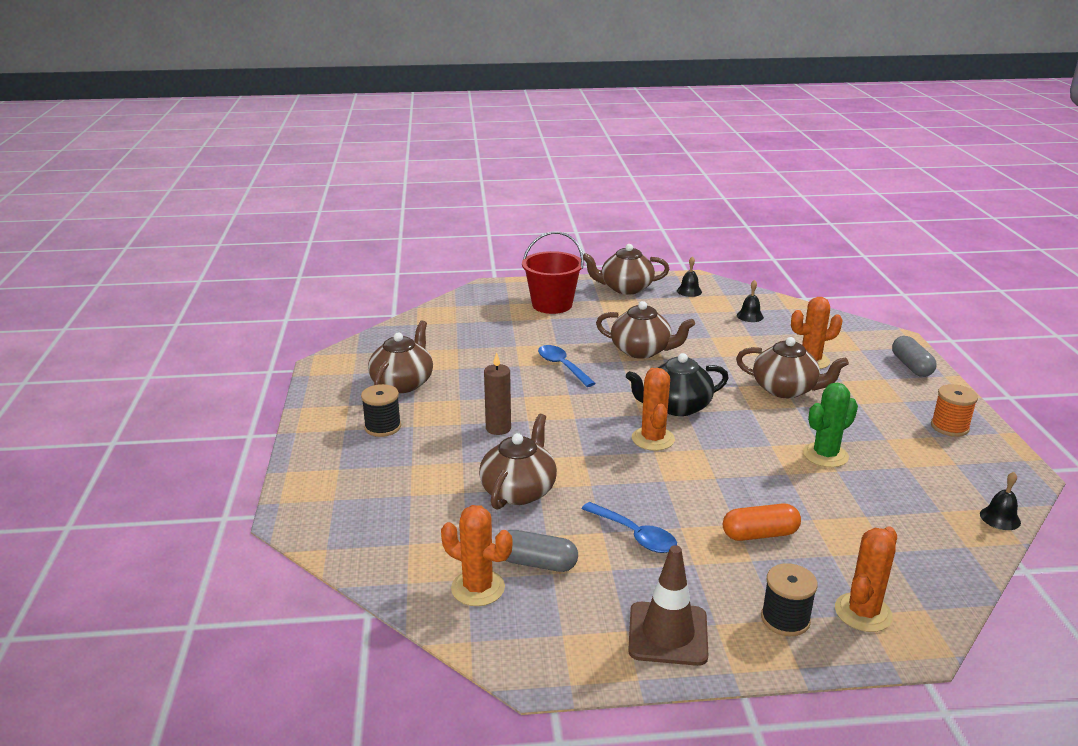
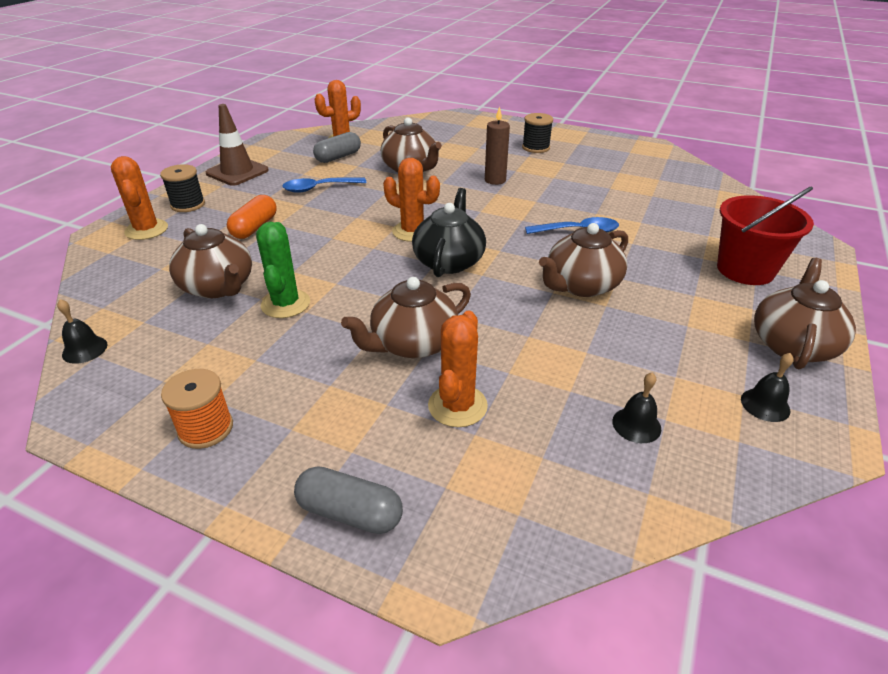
camera: 120 degrees right, 10 degrees up
(403, 383) = (598, 164): brown teapot -> brown teapot (218, 287)

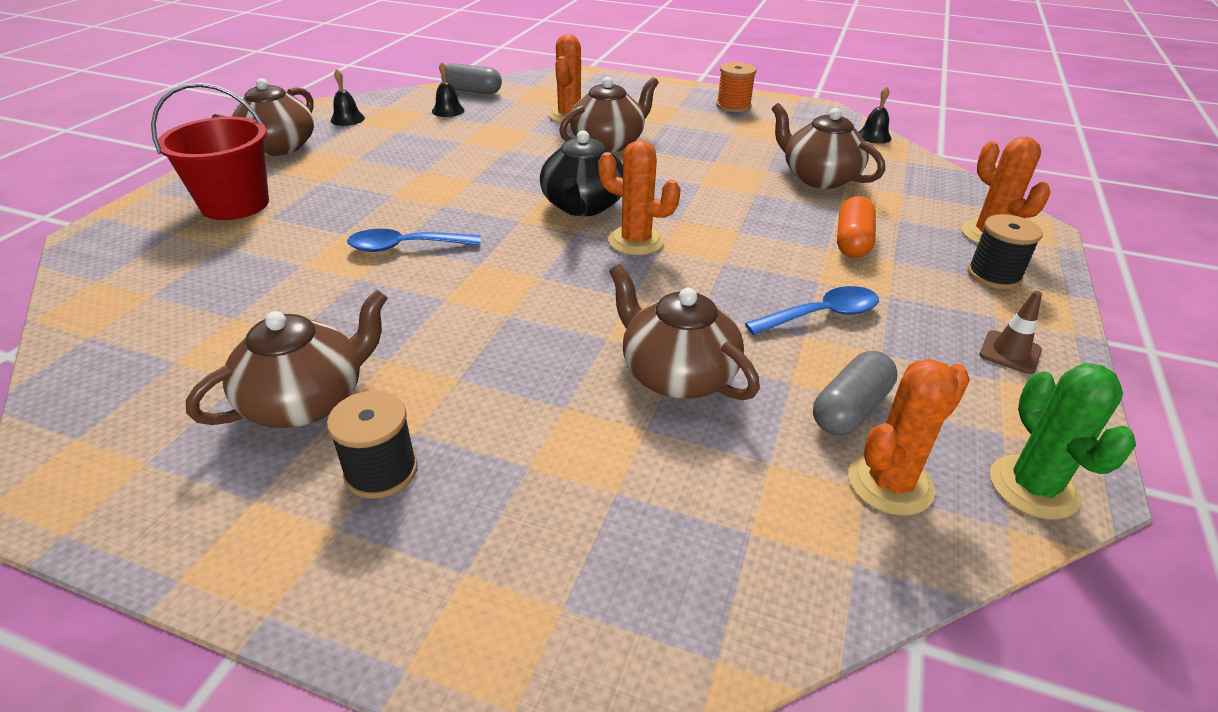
camera: 175 degrees right, 0 degrees up
(237, 172) = (1010, 352): brown traffic cone -> brown traffic cone, size x0.56
(285, 304) = (738, 166): green cactus -> green cactus (1033, 487)
(350, 512) = (626, 84): grey capsule -> grey capsule (472, 91)
(495, 180) = (506, 346): brown candle -> none
(581, 285) = (439, 186): brown teapot -> brown teapot (307, 401)

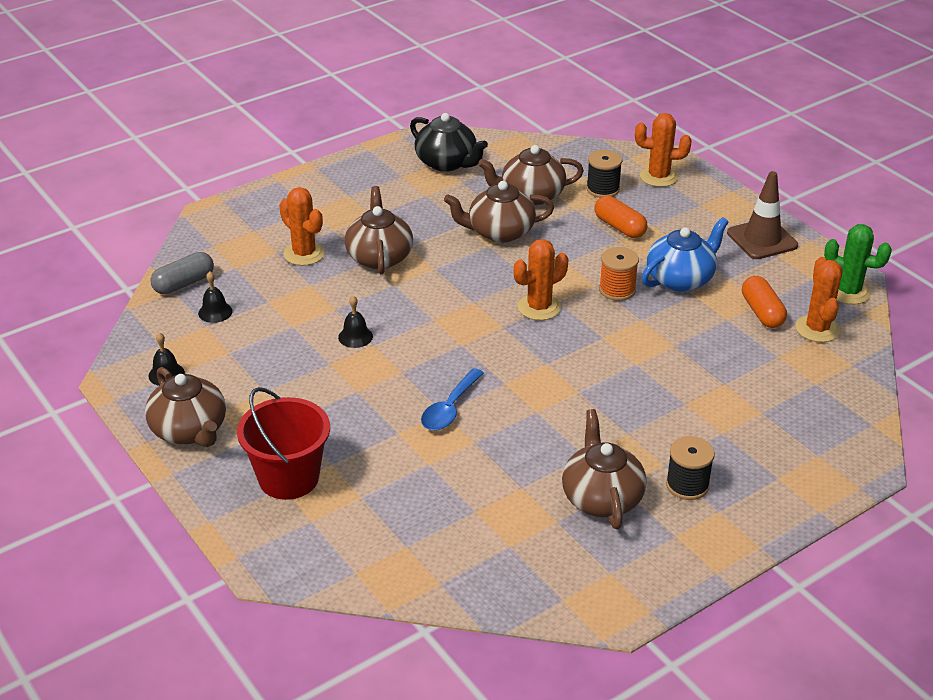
camera: 55 degrees left, 0 degrees up
(582, 206) = (469, 309): black teapot -> black teapot (447, 163)
(677, 374) = (690, 354): brown teapot -> brown teapot (499, 232)
(733, 106) = (378, 170): orange spool -> orange spool (617, 290)
(821, 315) = (681, 279): blue spoon -> blue teapot
(850, 409) = (762, 312): grey capsule -> orange capsule
(873, 136) = (497, 141): black bell -> black bell (355, 336)
(994, 275) = (697, 201): black spool -> black spool (603, 189)
(1010, 352) = (762, 239): brown traffic cone -> brown traffic cone, size x1.79

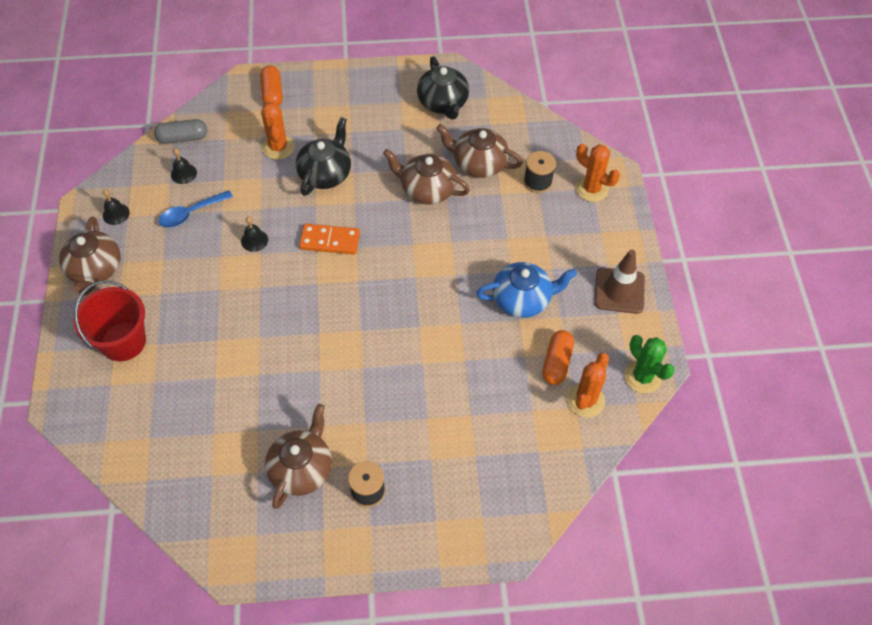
camera: 30 degrees right, 20 degrees up
(379, 257) = (326, 174): brown teapot -> black teapot
(439, 307) = (330, 241): none -> orange domino
(450, 408) = (265, 336): blue spoon -> blue spoon (191, 213)
(539, 307) = (397, 275): orange cactus -> none
(617, 290) = (466, 286): orange spool -> none
(619, 227) = (519, 226): orange capsule -> orange capsule (272, 93)

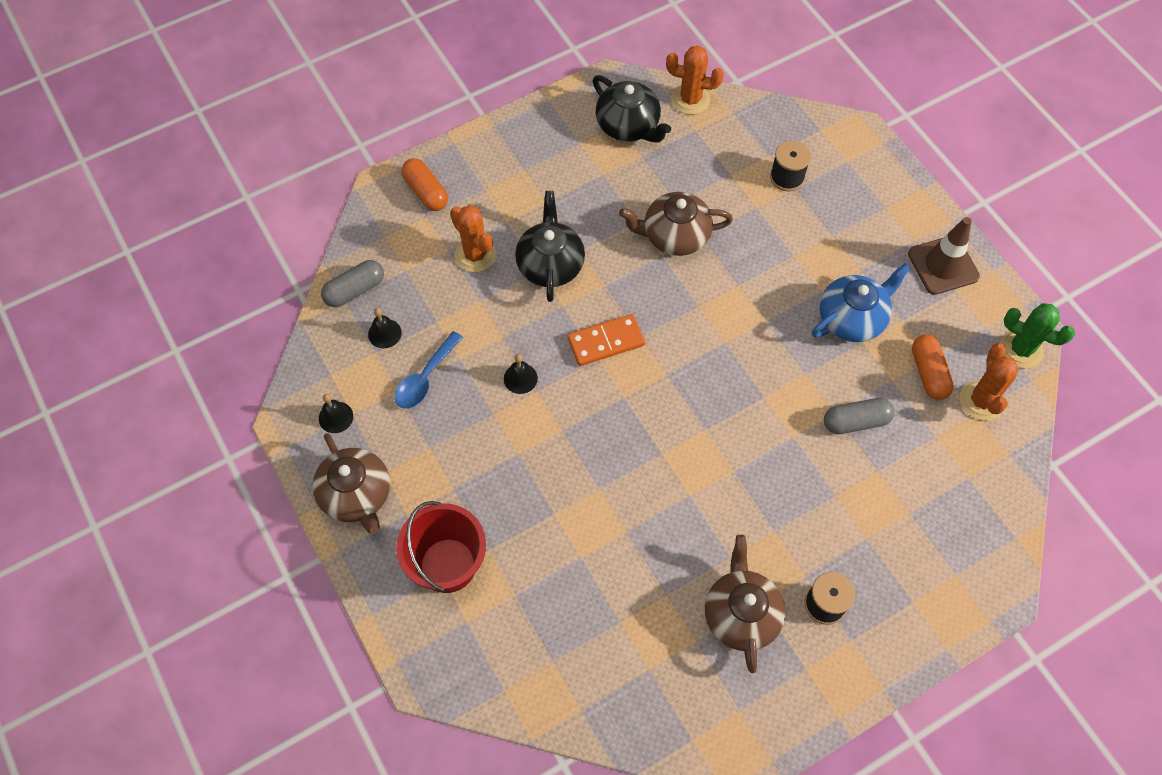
camera: 25 degrees left, 5 degrees up
(477, 373) = (856, 421): none -> grey capsule
(478, 163) = (711, 182): brown teapot -> none
(591, 189) = (847, 162): orange cactus -> orange cactus (690, 99)

